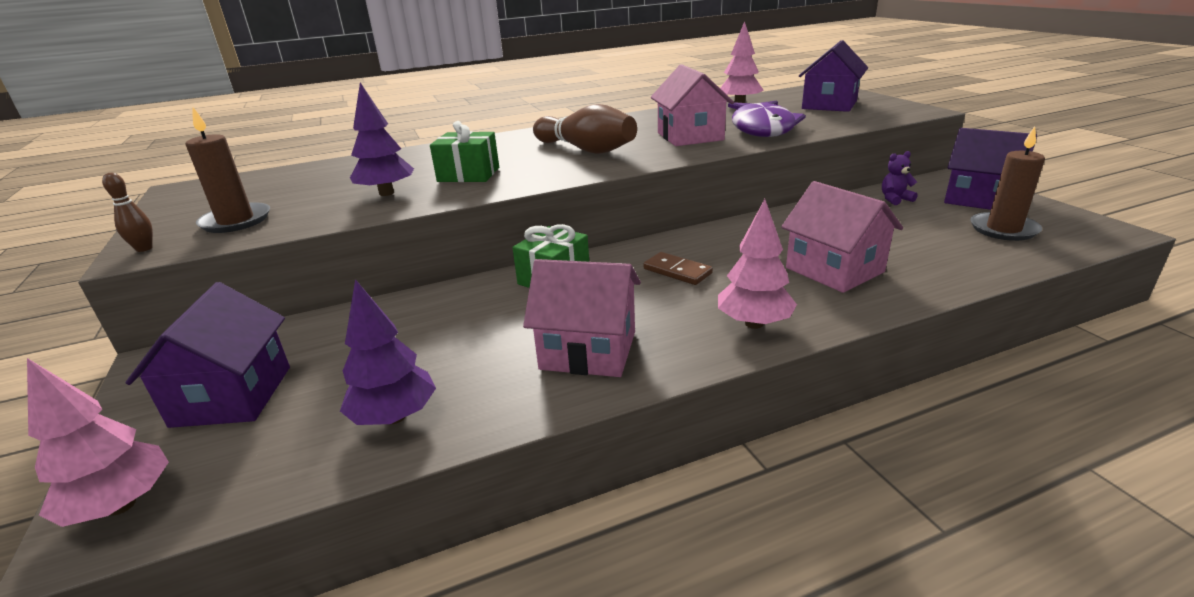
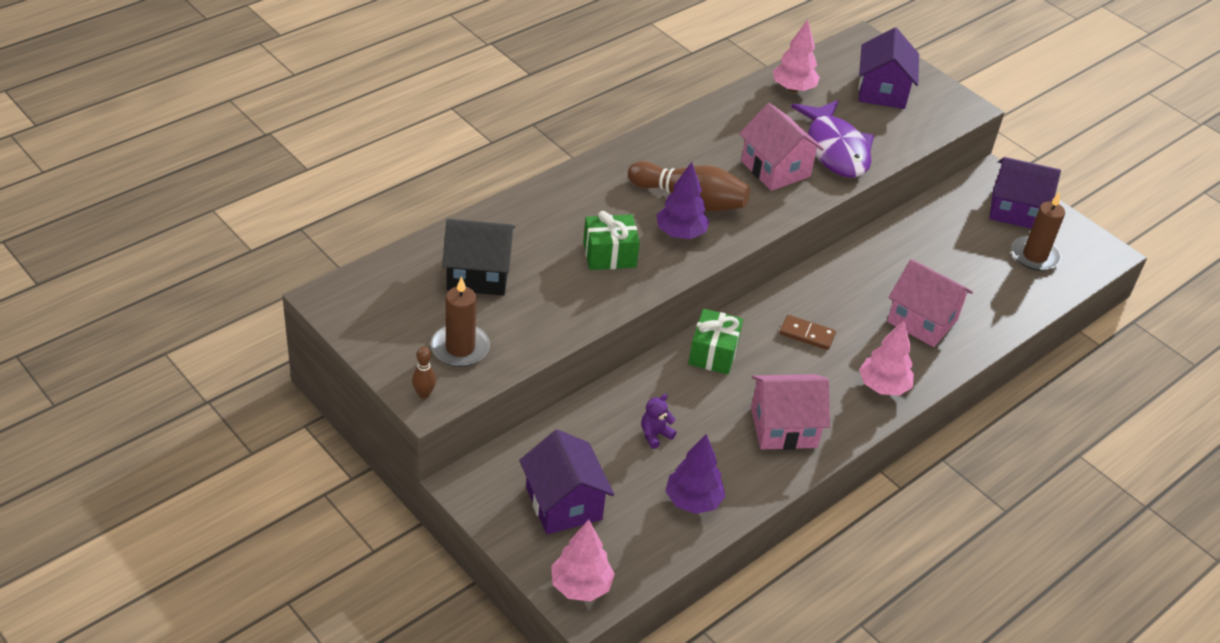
camera: 25 degrees left, 15 degrees up
(329, 181) = (478, 274): none -> black house
(386, 193) = (558, 293): purple tree -> purple tree (680, 233)
(895, 199) = (950, 215): purple teddy bear -> purple teddy bear (655, 435)

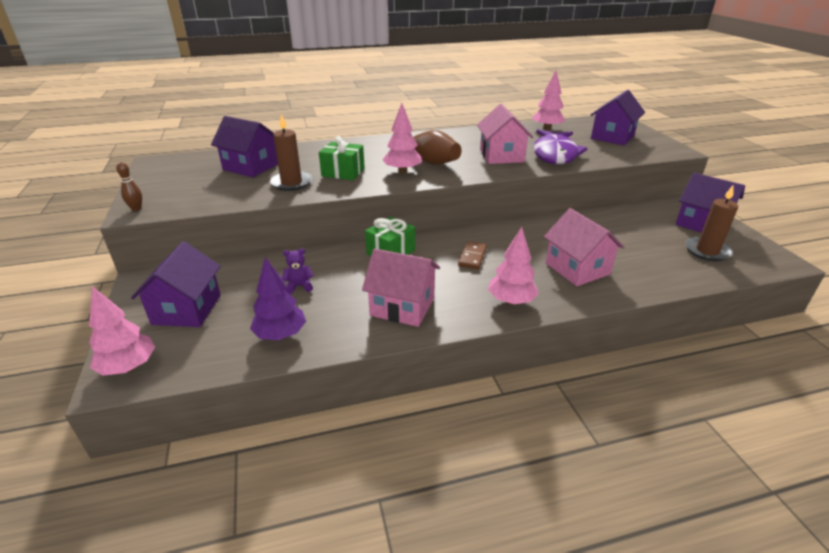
camera: 30 degrees right, 10 degrees down
(460, 348) = (191, 193): brown candle -> brown candle (291, 183)
(478, 274) = (251, 167): black house -> purple house
(680, 233) = (402, 171): purple tree -> pink tree
(807, 334) = (472, 257): brown domino -> brown domino turned 60 degrees clockwise

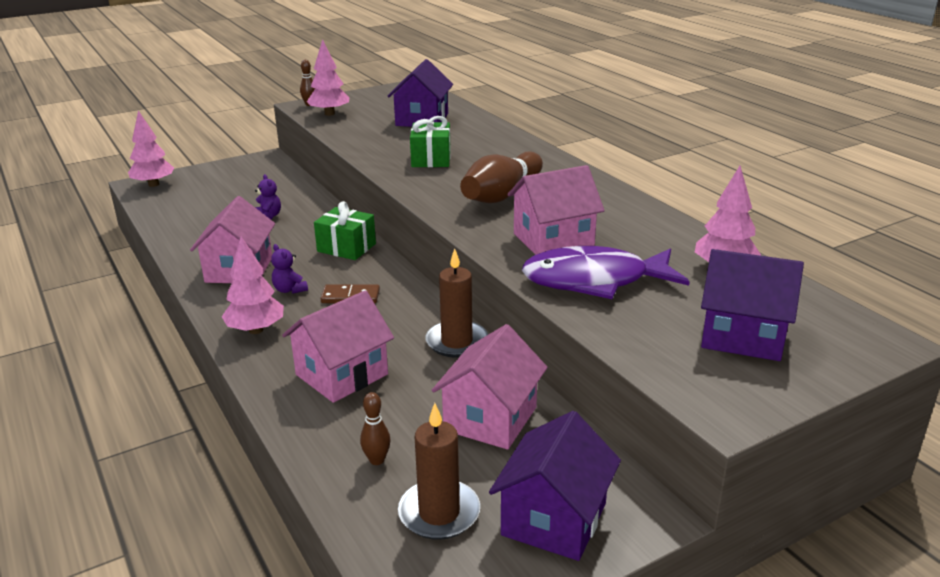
camera: 75 degrees right, 5 degrees down
(187, 309) = (226, 183): purple house -> none
(280, 335) = (192, 225): purple tree -> none
(291, 183) = (389, 143): brown candle -> brown candle (456, 342)
(402, 171) = (452, 187): pink tree -> pink tree (329, 114)
(451, 282) = (289, 290): none -> purple teddy bear
(623, 227) = (490, 419): none -> pink house
(667, 264) = (377, 460): none -> brown bowling pin

